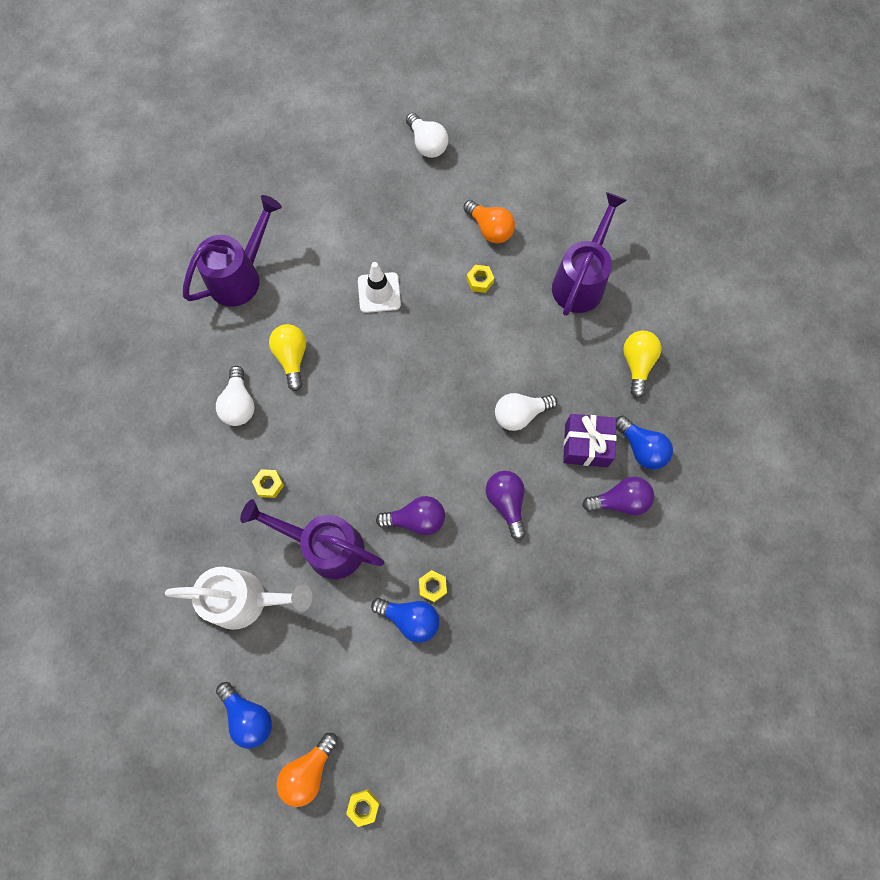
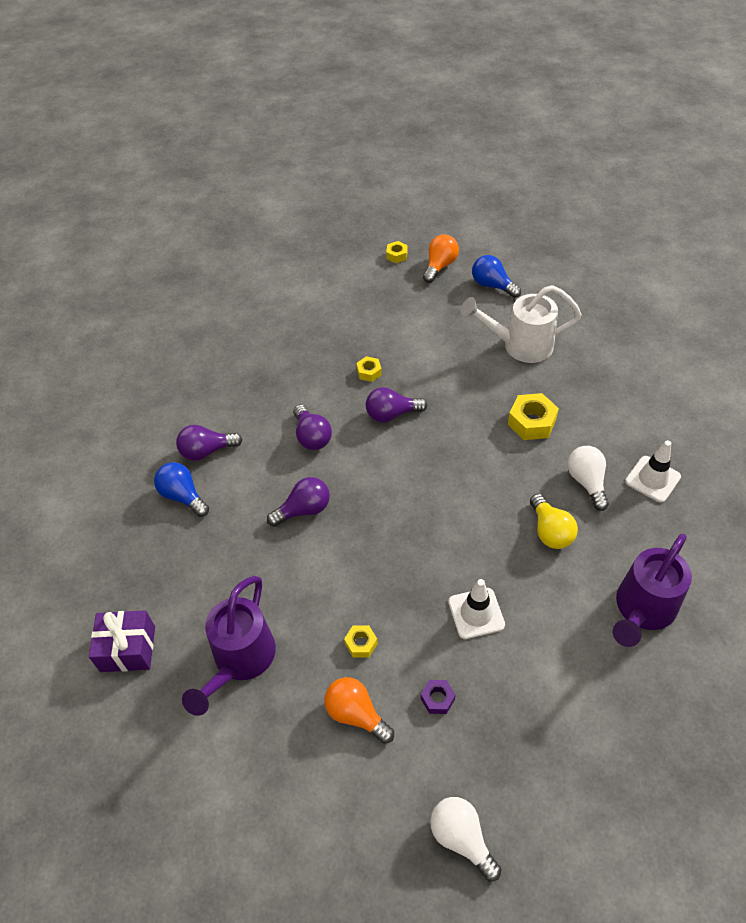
camera: 175 degrees right, 20 degrees down
(175, 398) = (652, 479): none -> white traffic cone
(269, 484) = (531, 422): yellow nut -> yellow nut, size x1.77
(326, 546) = (466, 386): purple watering can -> none
(410, 619) = (383, 351): blue light bulb -> none
(425, 231) = (437, 699): none -> purple nut
(520, 414) = (304, 510): white light bulb -> purple light bulb
(586, 445) = (237, 491): purple gift -> purple gift (128, 649)
(637, 364) = (180, 574): yellow light bulb -> none

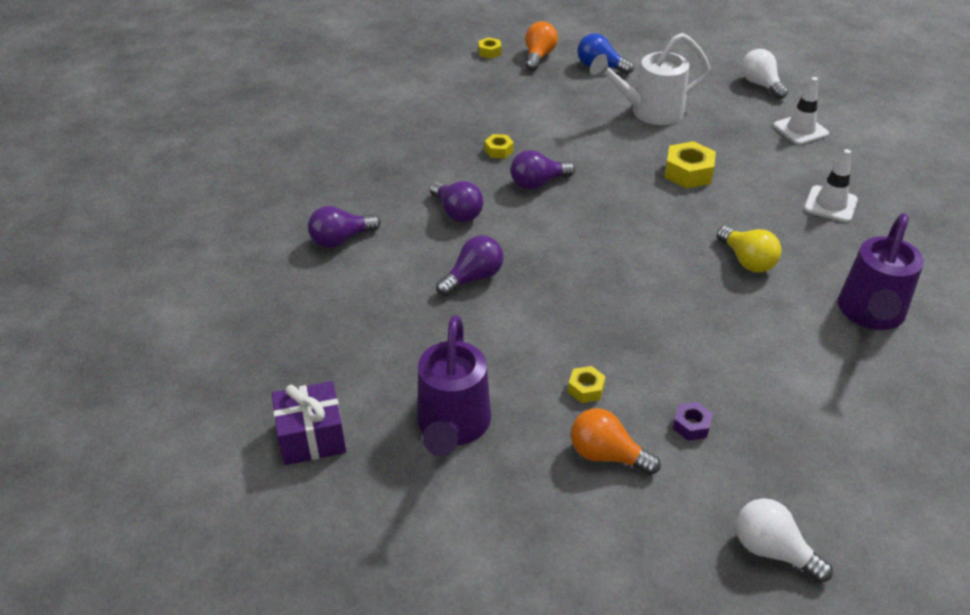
camera: 15 degrees left, 10 degrees down
(183, 496) = (327, 284): blue light bulb -> none
(476, 613) = (700, 342): white traffic cone -> white traffic cone (800, 130)
(586, 482) = (766, 215): white light bulb -> white light bulb (760, 85)

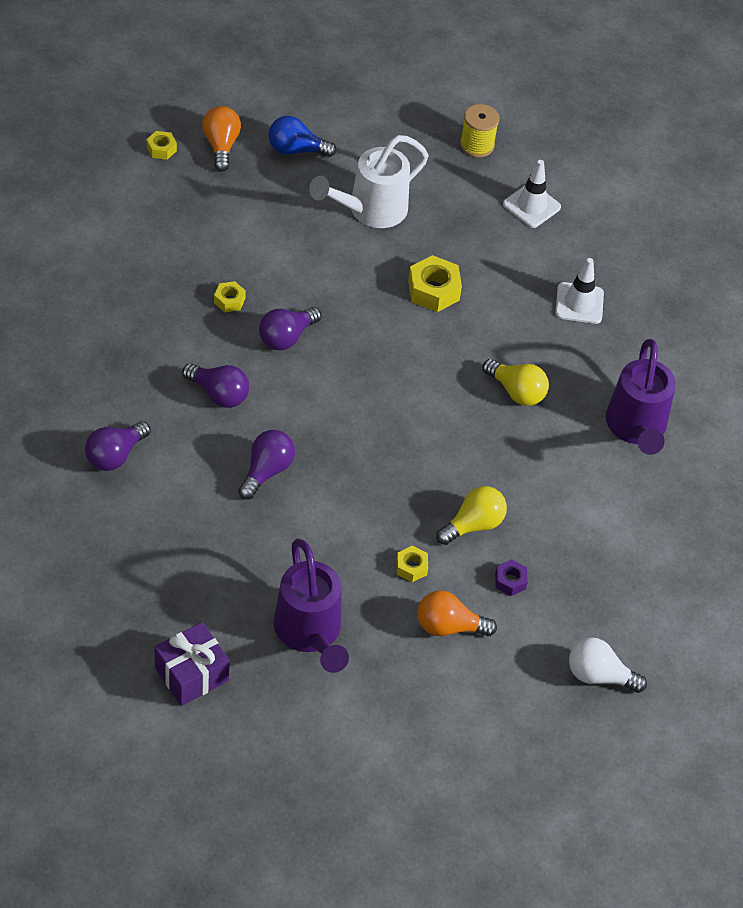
camera: 25 degrees left, 10 degrees up
(666, 364) = (473, 525): none -> yellow light bulb
(760, 85) = (477, 145): white light bulb -> yellow spool

